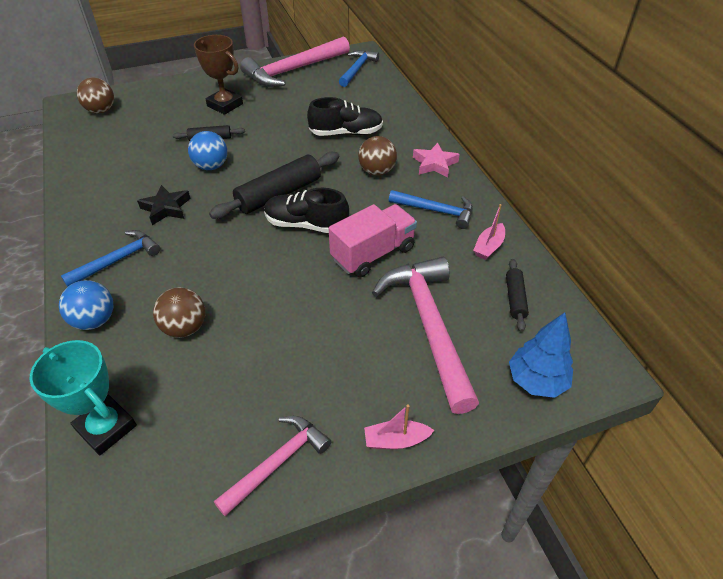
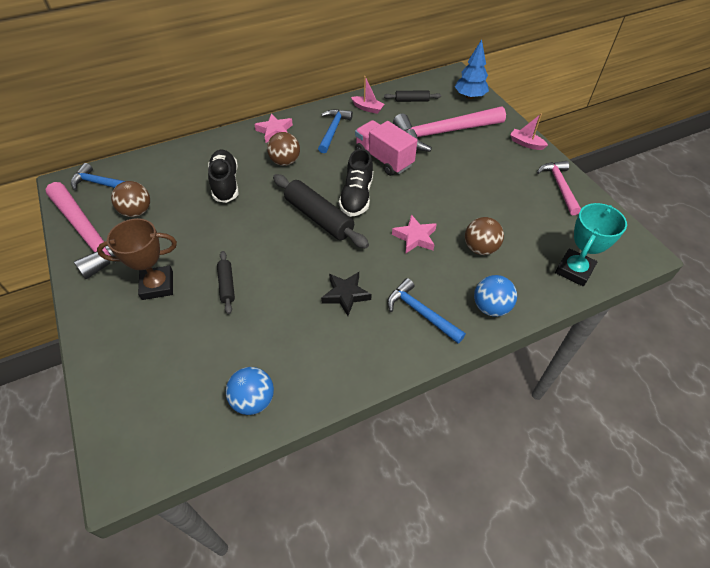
camera: 95 degrees left, 5 degrees up
(101, 110) = (148, 421): brown ball -> brown ball (137, 211)
(211, 166) = (277, 274): blue ball -> blue ball (253, 400)
(224, 268) = (415, 237): none -> pink star
(225, 105) = (157, 285): brown trophy -> brown trophy turned 45 degrees clockwise
(277, 462) = (559, 186): pink hammer -> pink hammer turned 45 degrees clockwise
(396, 440) = (526, 143): pink boat -> pink boat turned 135 degrees clockwise

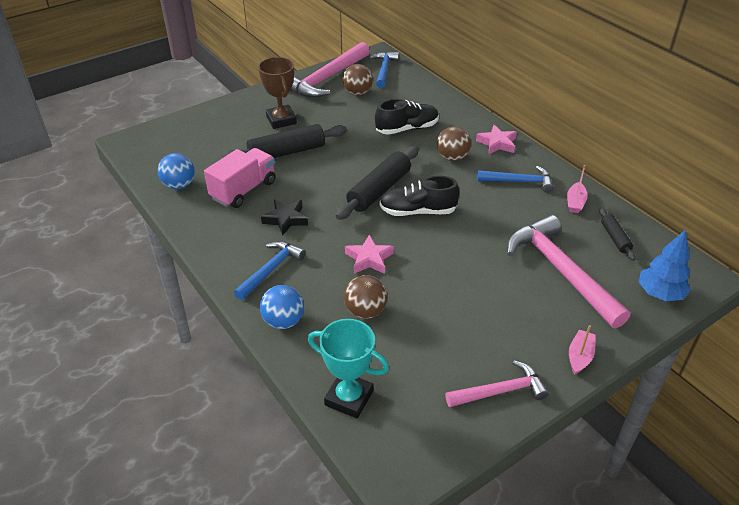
camera: 80 degrees right, 10 degrees down
(227, 285) = (287, 152): black rolling pin -> black rolling pin, size x1.91
(384, 159) = (486, 224): pink truck -> pink truck (243, 190)

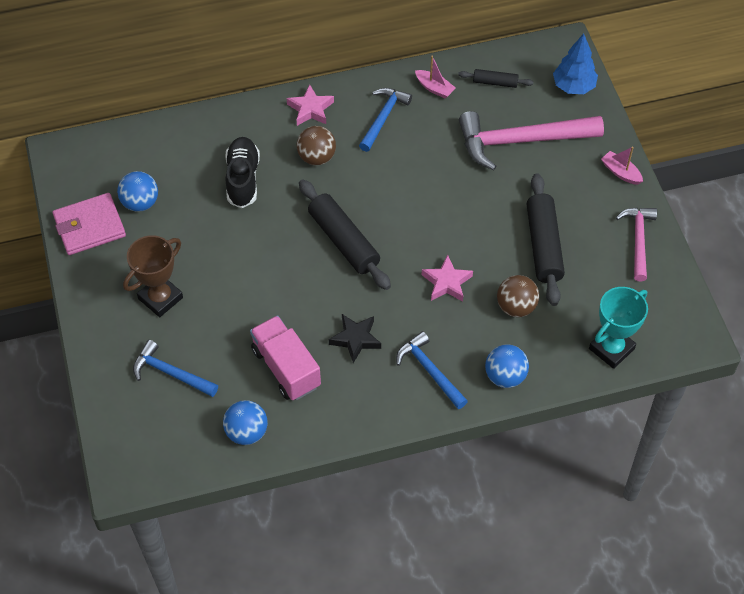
camera: 70 degrees left, 15 degrees up
(281, 120) = (160, 298): brown trophy -> brown trophy turned 45 degrees counterclockwise
(287, 152) = (232, 309): black rolling pin -> black rolling pin (543, 245)
(326, 79) = (89, 226): pink hammer -> pink wallet
(357, 93) = (140, 203): brown ball -> blue ball
(384, 70) = (102, 159): blue hammer -> blue hammer (171, 373)
(417, 211) = (393, 219): black shoe -> none

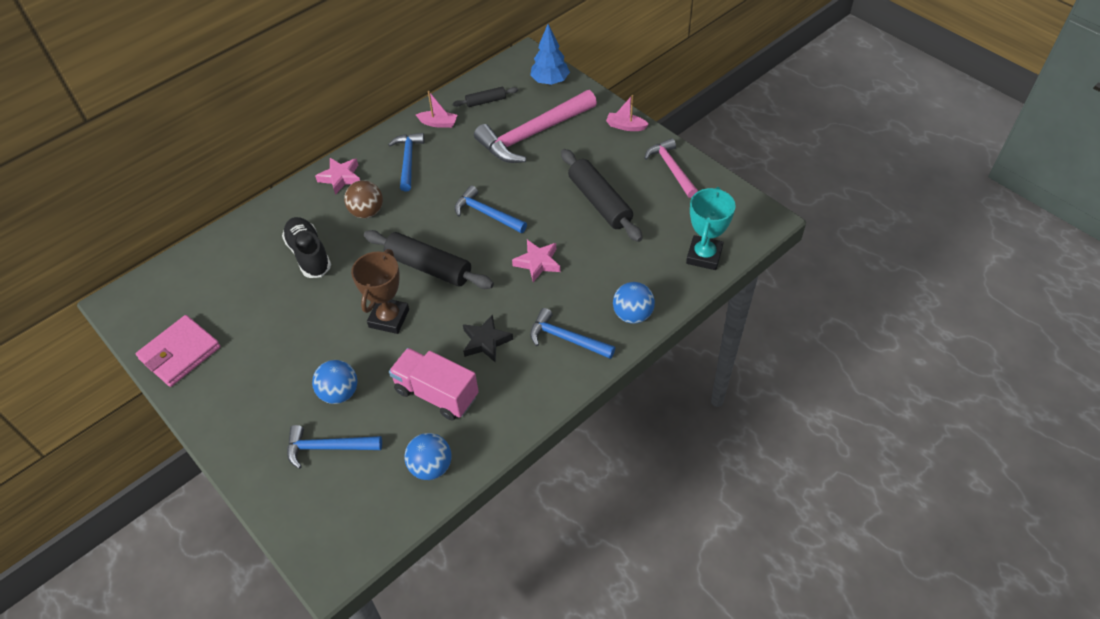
camera: 25 degrees left, 5 degrees down
(140, 203) = (221, 313): blue ball -> blue ball (339, 393)
(160, 298) = (283, 386): brown trophy -> brown trophy (389, 318)
(427, 209) = (487, 214): none -> blue hammer
(516, 307) = (607, 257): brown ball -> none

